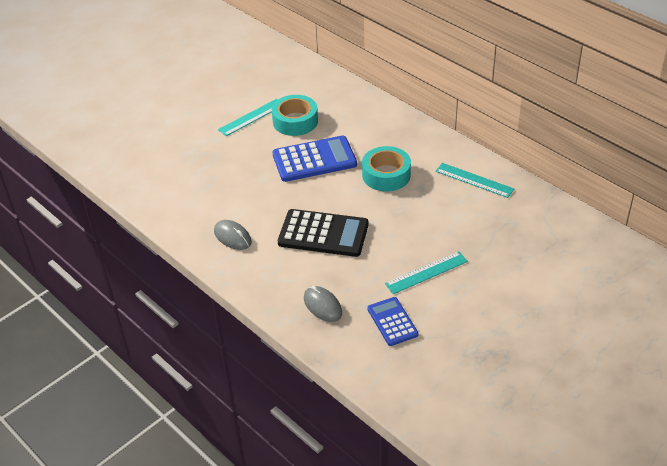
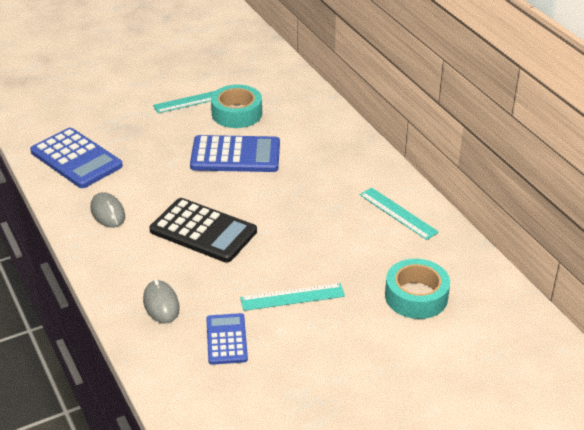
camera: 15 degrees right, 5 degrees down
(177, 194) = (76, 159): none -> blue calculator
(386, 175) = (303, 187): turquoise tape -> turquoise tape (416, 296)

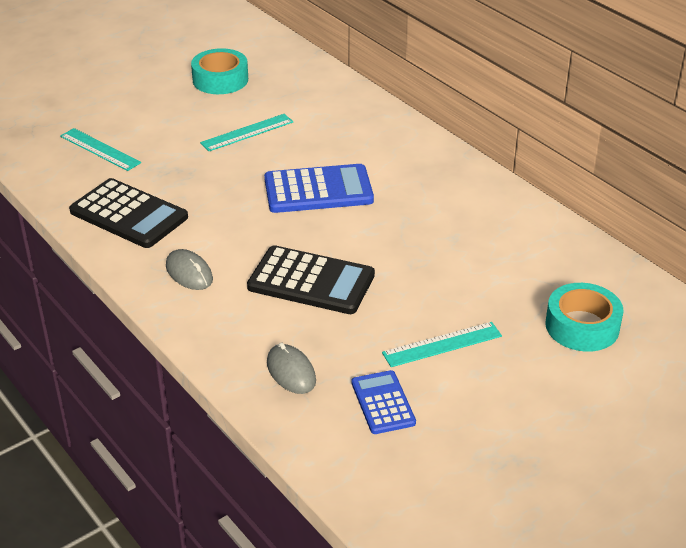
camera: 10 degrees left, 0 degrees up
(76, 159) = (129, 214): blue calculator -> black calculator
(237, 113) = (303, 142): turquoise tape -> turquoise tape (220, 80)
(398, 213) = (528, 235): turquoise ruler -> turquoise ruler (100, 149)

